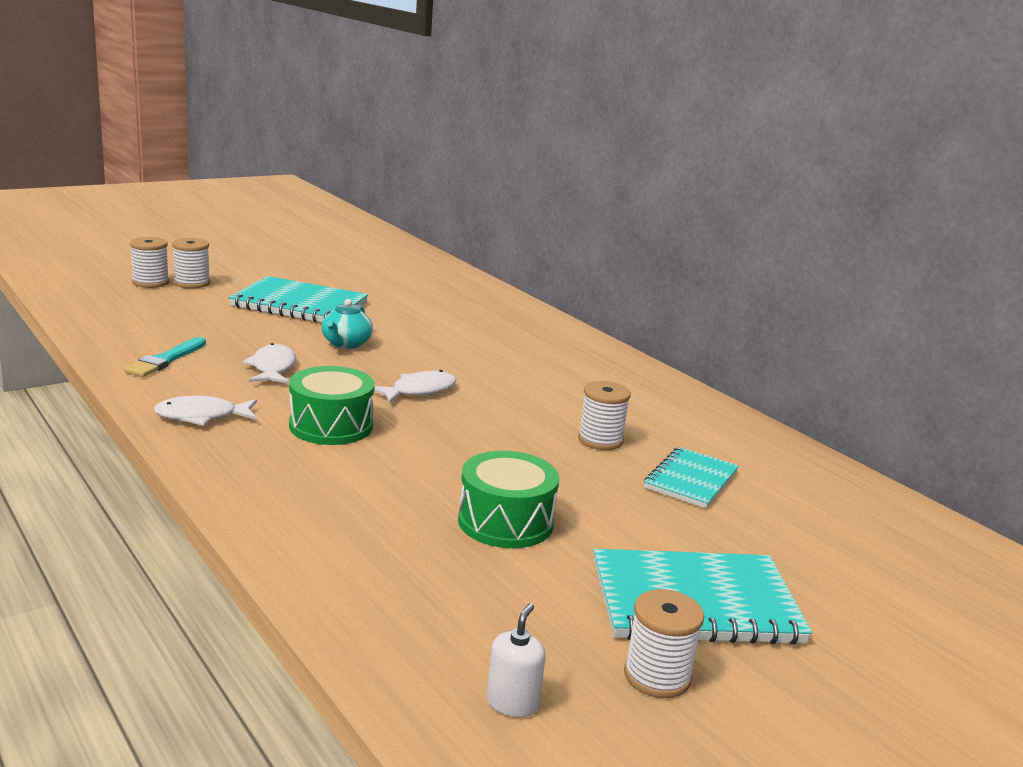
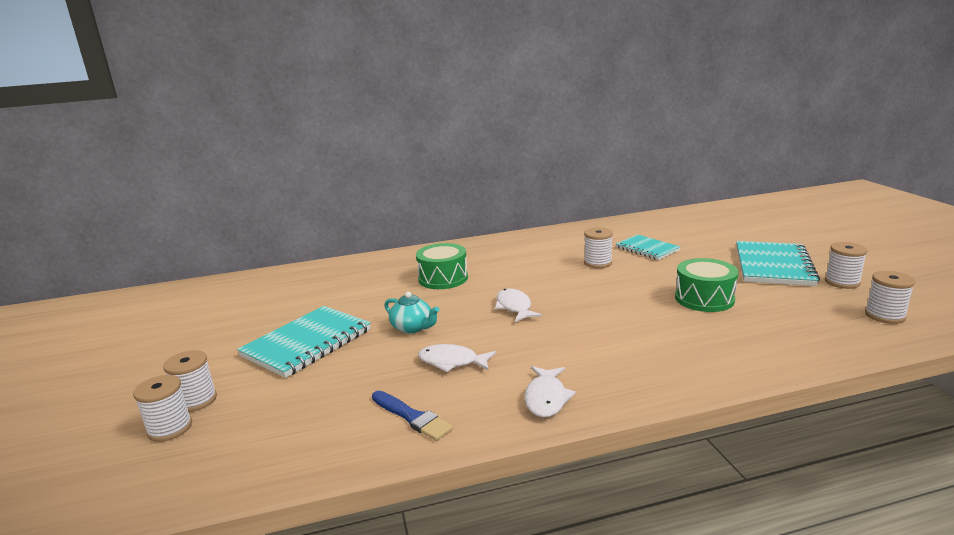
camera: 65 degrees left, 0 degrees up
(165, 360) = (412, 417): turquoise brush -> blue brush
(331, 426) = (570, 343): green drum -> green drum (443, 278)
(512, 703) = (885, 316): white soap dispenser -> white spool

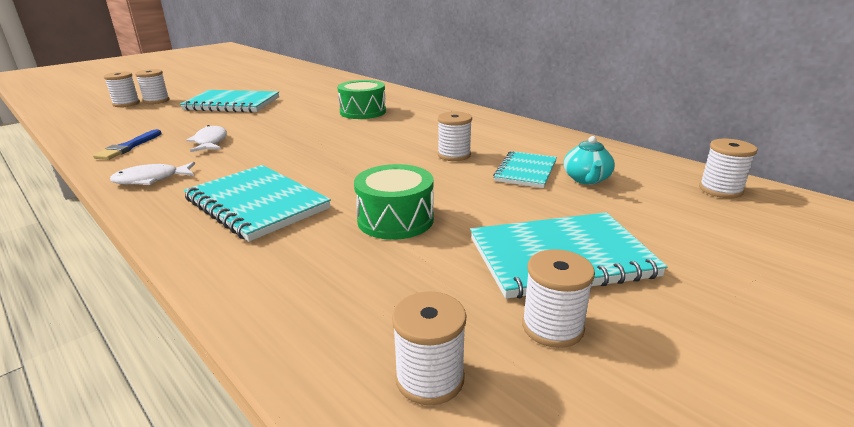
camera: 60 degrees right, 5 degrees up
(412, 327) = (265, 121): turquoise teapot -> turquoise teapot (586, 179)
(514, 307) = (319, 142): white fish -> none
(647, 345) = (256, 204): none -> turquoise notebook
(707, 215) = (720, 190): none -> white spool

